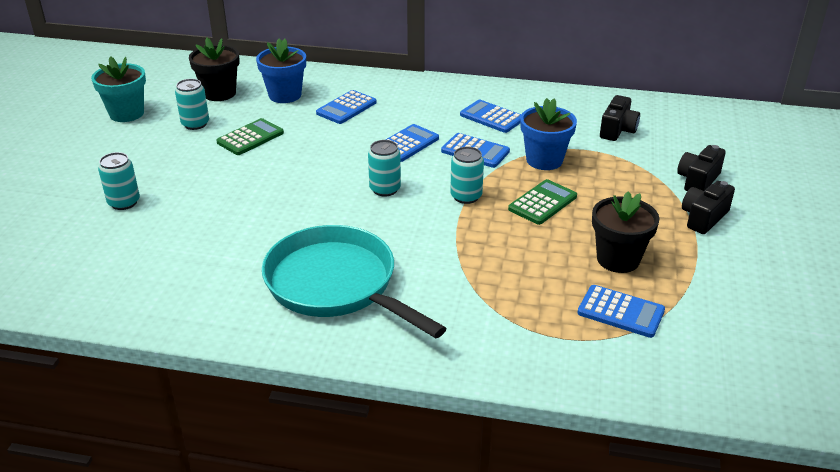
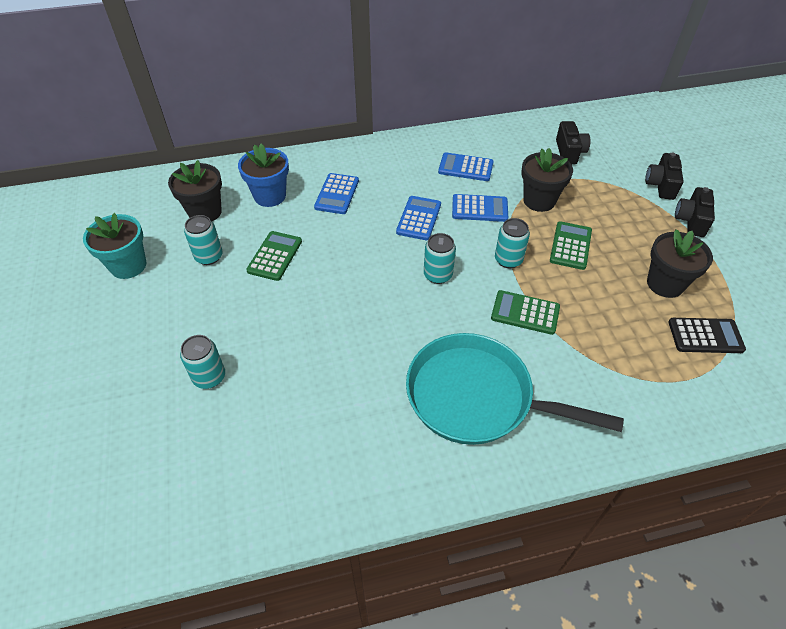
camera: 25 degrees left, 15 degrees up
(443, 239) = (525, 313): none -> green calculator
(544, 160) = (539, 200): blue flower pot -> black flower pot
(620, 312) = (705, 336): blue calculator -> black calculator

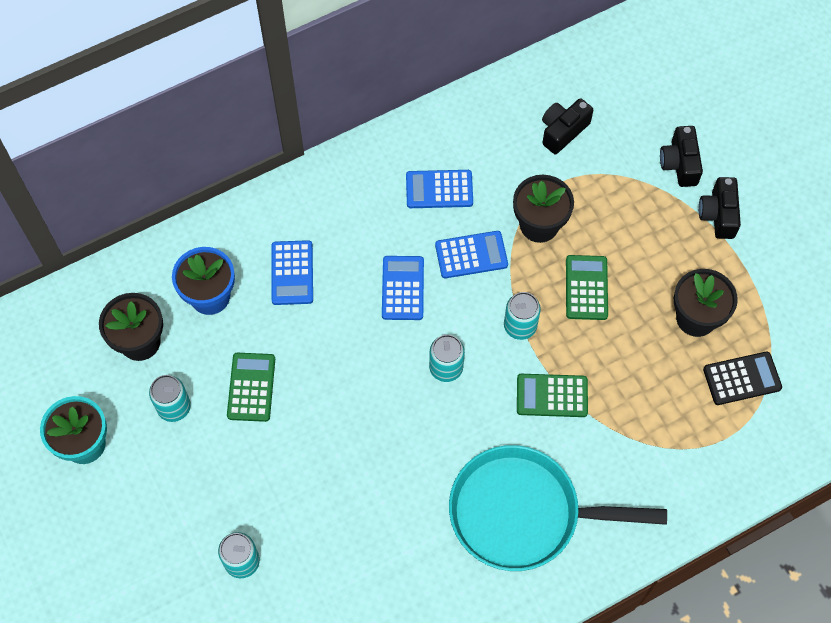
camera: 15 degrees left, 15 degrees up
(569, 152) = (563, 131): black camera -> black camera turned 120 degrees counterclockwise

